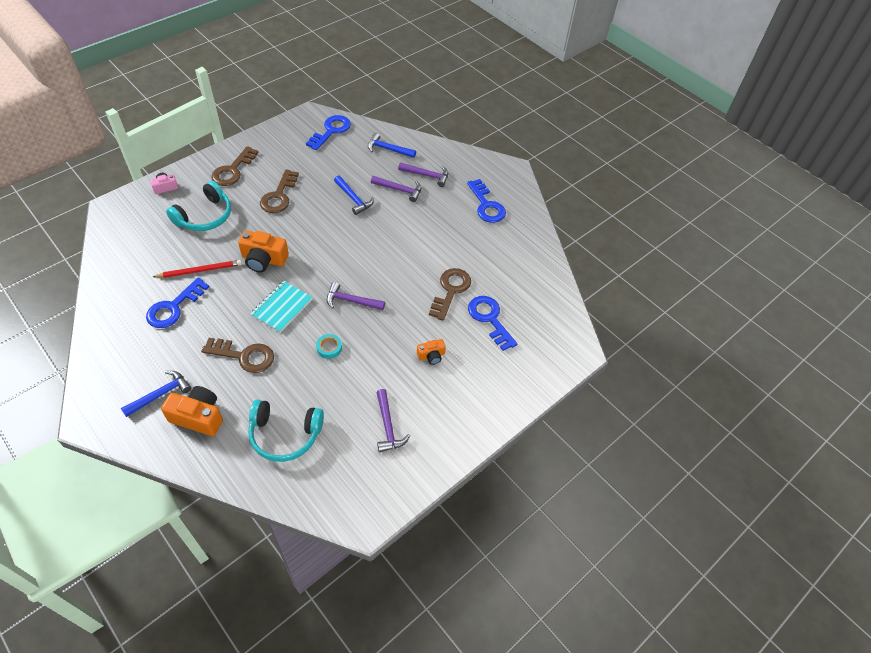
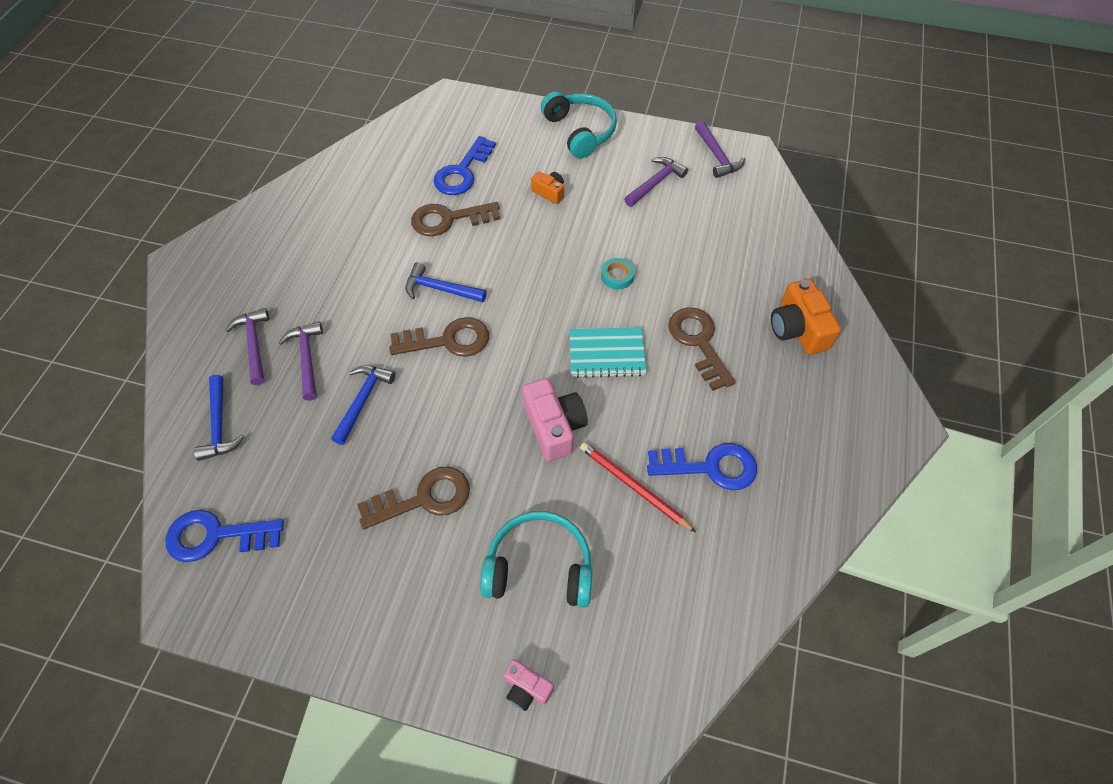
camera: 120 degrees left, 5 degrees up
(161, 394) = (813, 382): blue hammer -> blue hammer (440, 289)
(233, 170) = (413, 613): brown key -> brown key (447, 340)
(264, 260) = (554, 426): orange camera -> pink camera
(285, 435) = (740, 248): turquoise headphones -> turquoise headphones (580, 131)
(351, 301) = (539, 296): purple hammer -> purple hammer (717, 156)
(486, 205) = (276, 254): blue key -> none

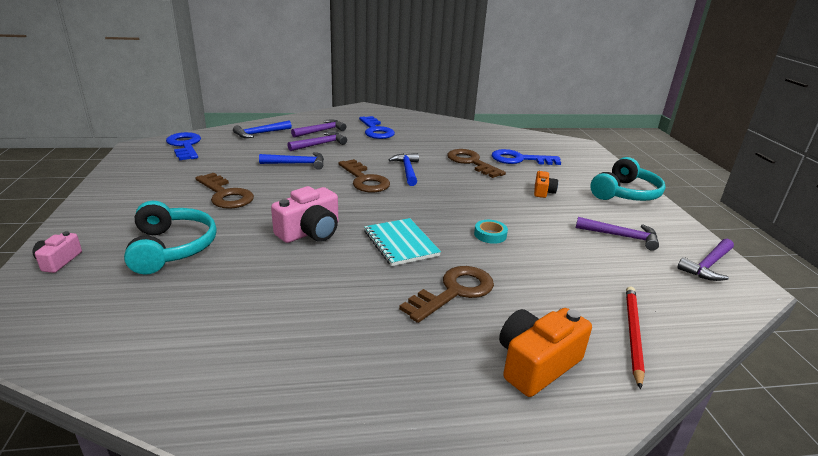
camera: 65 degrees right, 30 degrees down
(633, 486) = (263, 280): red pencil -> red pencil (633, 334)
(709, 467) = (303, 324): blue key -> blue key (376, 130)

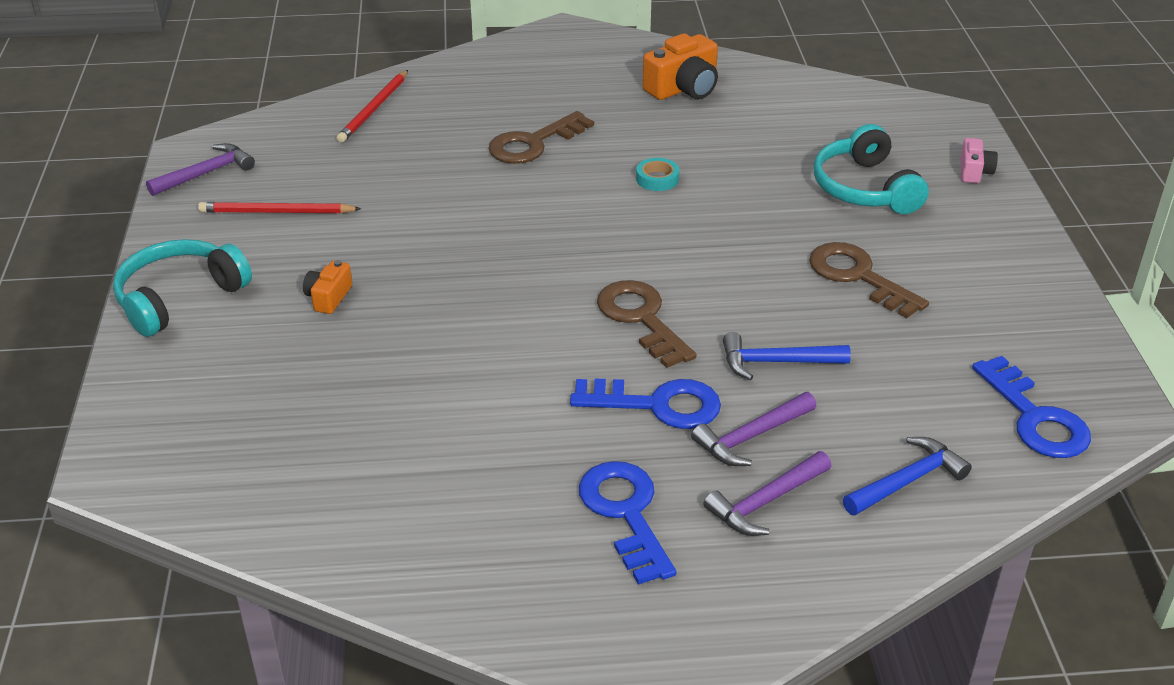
camera: 175 degrees left, 10 degrees up
(310, 232) = (706, 212): pink camera -> none
(401, 243) = (586, 198): turquoise notebook -> none
(407, 170) = (561, 350): blue hammer -> none
(471, 162) = (423, 380): brown key -> none
(490, 235) = (462, 212): turquoise tape -> turquoise tape (657, 179)
(520, 159) = (311, 395): blue key -> blue key (657, 405)
(536, 364) = (480, 90): orange camera -> orange camera (684, 88)
(621, 236) = (276, 212): purple hammer -> red pencil

